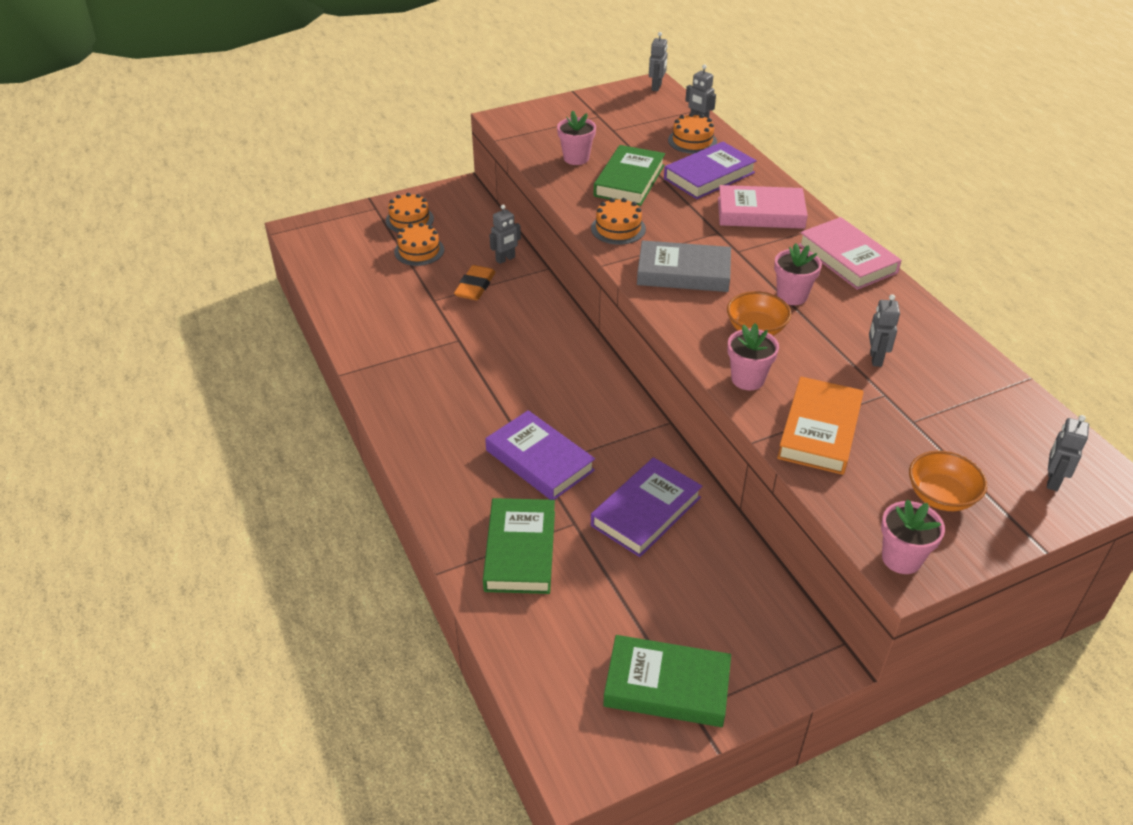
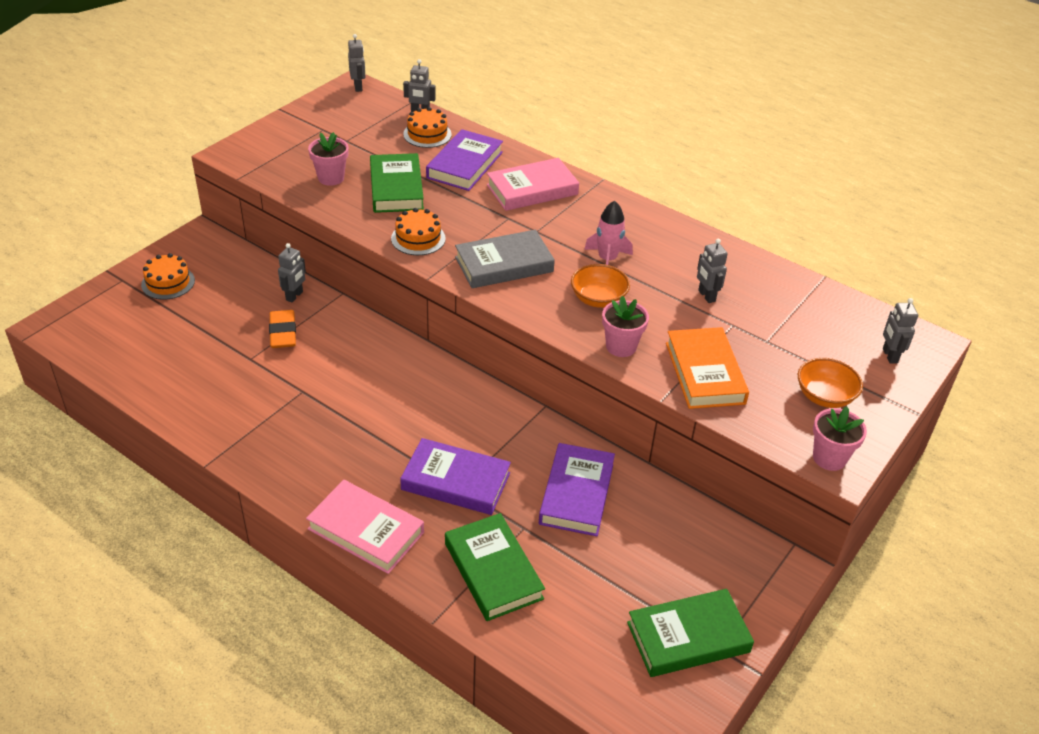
camera: 30 degrees left, 0 degrees up
(419, 251) = (200, 312): orange cake -> none
(792, 296) = (607, 260): pink flower pot -> pink rocket
(847, 258) = (629, 213): pink book -> pink book (366, 531)

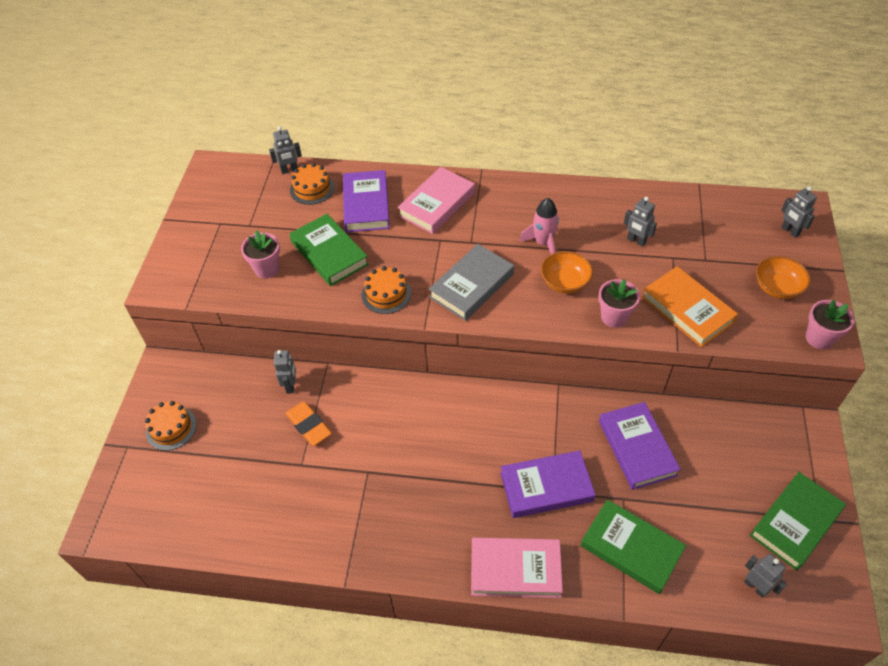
camera: 25 degrees left, 10 degrees up
(358, 87) = (216, 167): grey robot -> grey robot (755, 587)

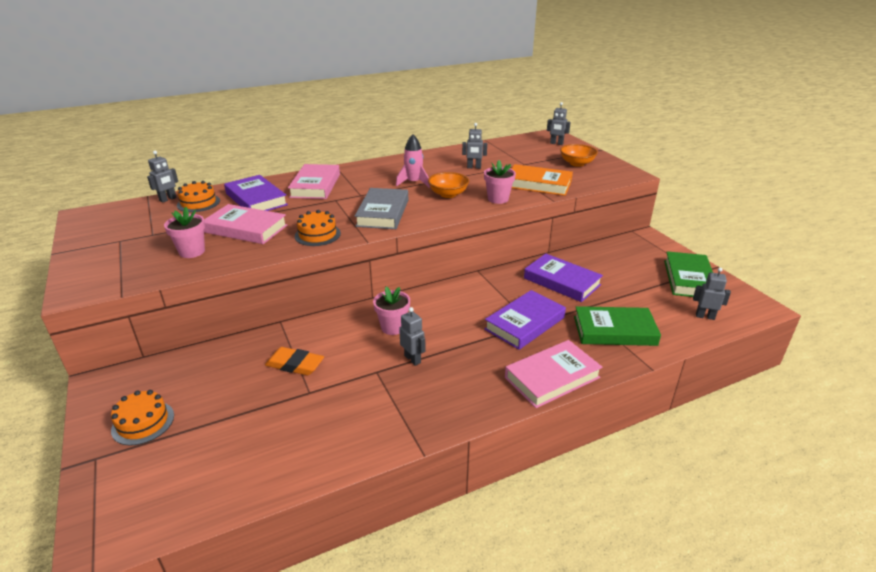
camera: 35 degrees left, 20 degrees down
(290, 385) = (255, 347): grey robot -> grey robot (413, 359)
(329, 253) = (246, 229): green book -> pink book
(819, 338) = (623, 174): pink flower pot -> pink flower pot (393, 327)

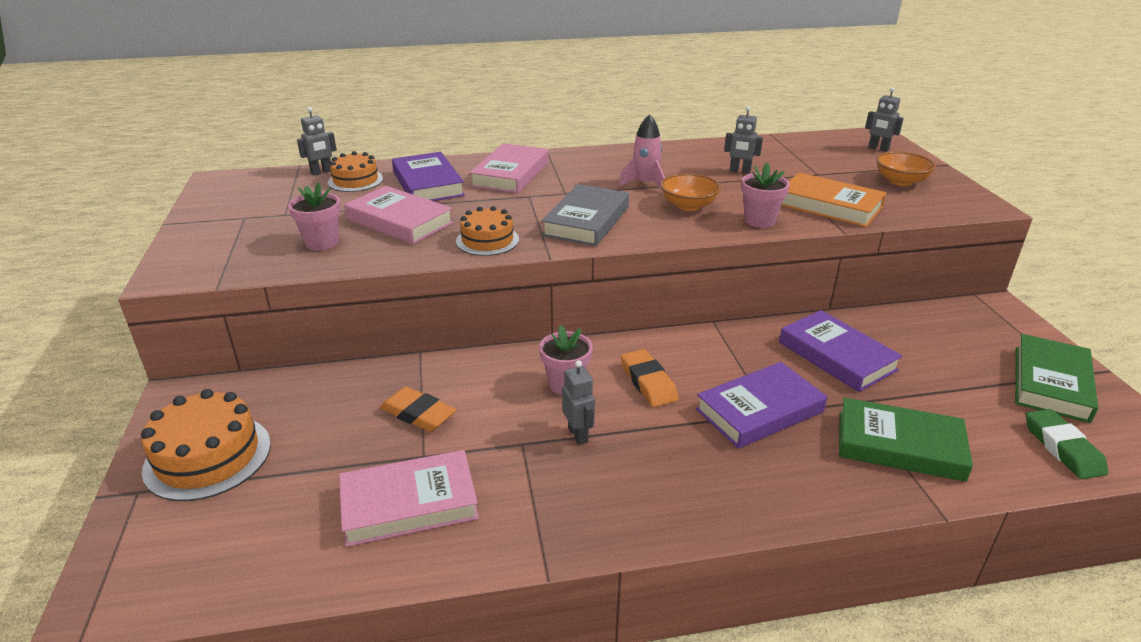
camera: 15 degrees right, 0 degrees up
(143, 422) = (208, 456): orange cake -> orange cake, size x1.57
(448, 317) = (648, 382): none -> orange eraser
(552, 377) = (776, 500): pink book -> pink book (409, 503)
(705, 316) = (1062, 448): grey robot -> green eraser

